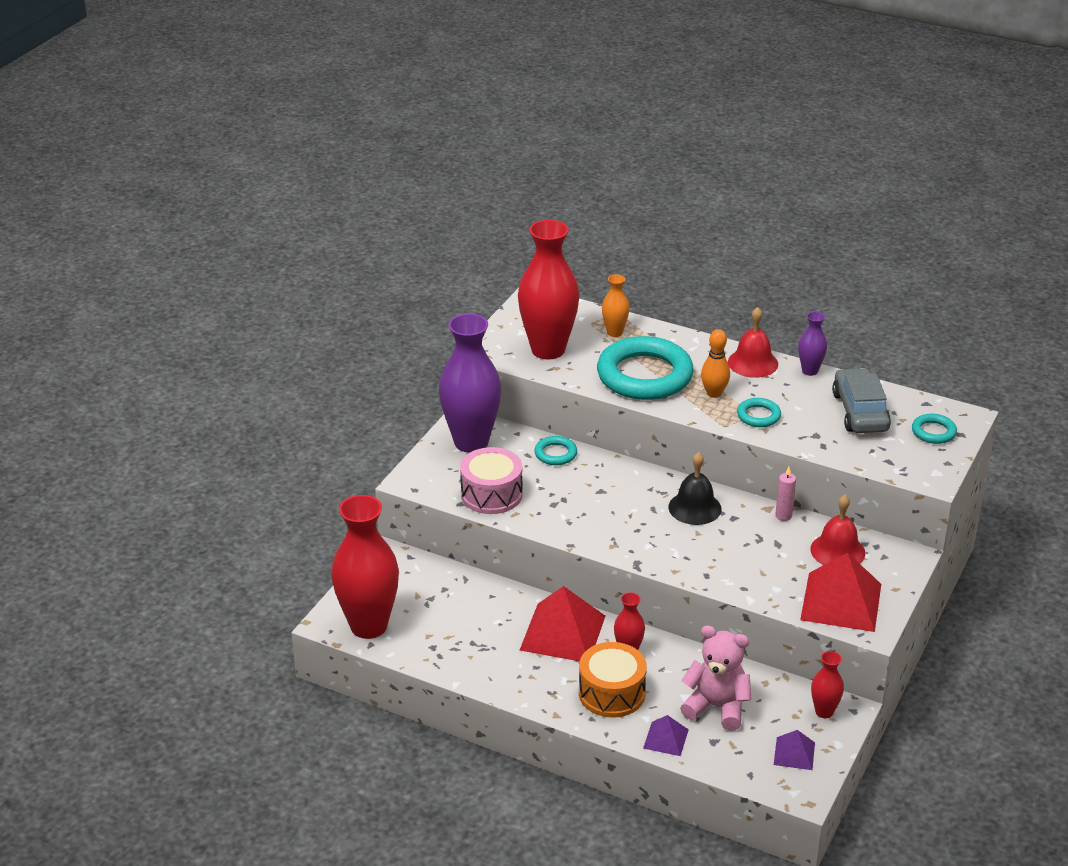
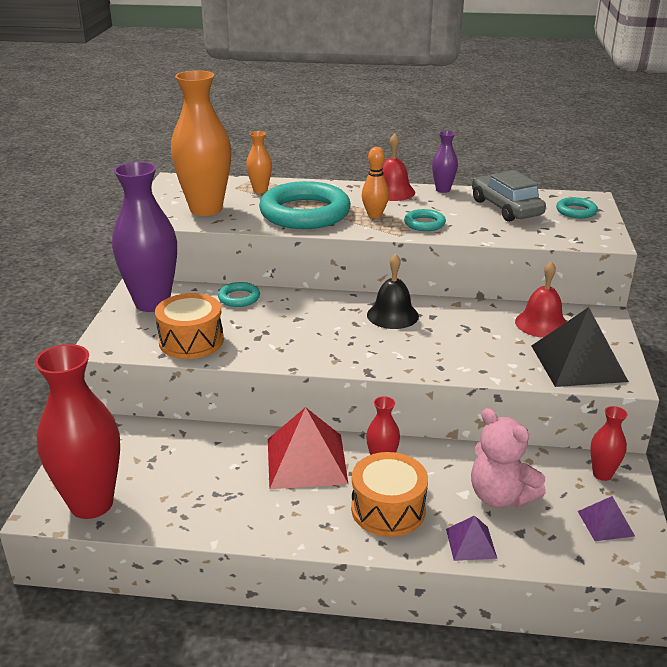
camera: 20 degrees left, 5 degrees down
(491, 494) = (191, 341): pink drum -> orange drum
(548, 350) = (206, 209): red vase -> orange vase
(716, 707) = (500, 496): pink teddy bear -> pink teddy bear turned 135 degrees counterclockwise
(783, 516) = (474, 306): pink candle -> none
(841, 601) = (578, 363): red pyramid -> black pyramid

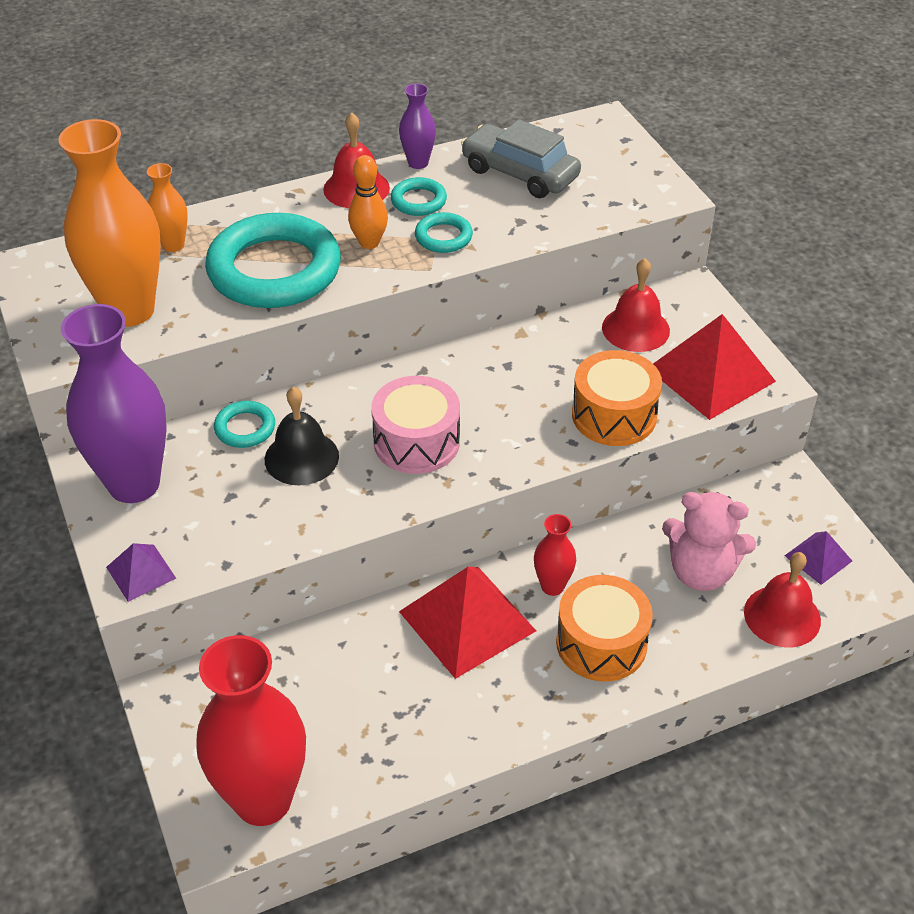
camera: 30 degrees left, 15 degrees up
(191, 341) = (244, 526): orange drum -> orange drum (614, 415)
(335, 335) = (416, 442): none -> pink drum
(392, 315) = (460, 382): black bell -> black bell (301, 457)
(471, 543) = (710, 644): purple pyramid -> purple pyramid (140, 572)
(545, 548) = (782, 616): none -> red bell
(576, 211) = (604, 151): turquoise ring -> turquoise ring (418, 201)
(578, 363) = (711, 375): black pyramid -> red pyramid
(602, 474) = (779, 497): red vase -> none

